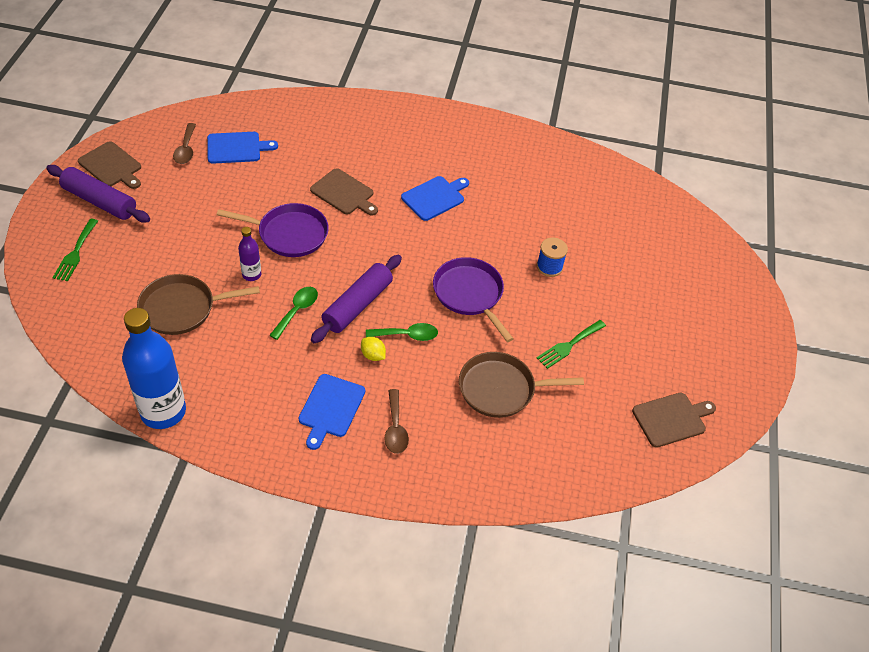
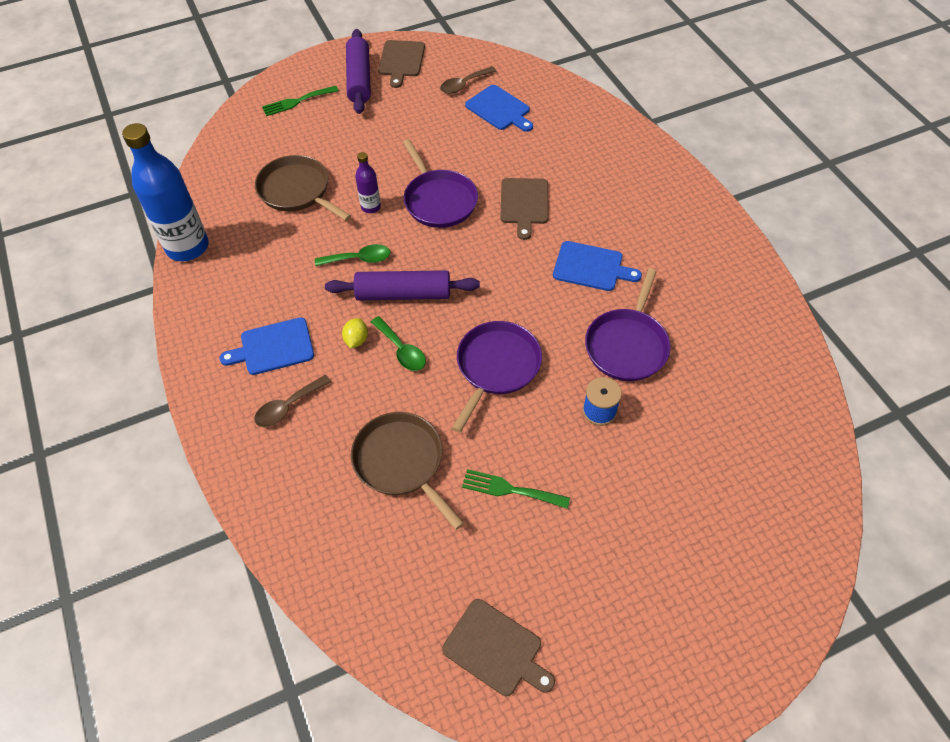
camera: 60 degrees right, 5 degrees up
(513, 222) = (627, 345): none -> purple pan

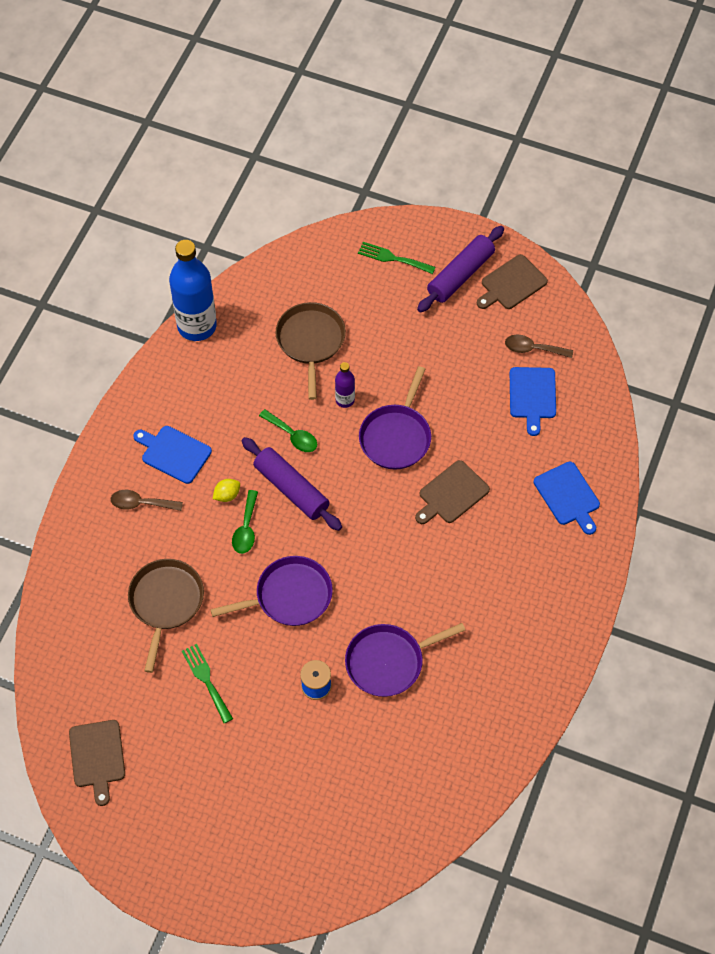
camera: 45 degrees right, 5 degrees up
(591, 267) = (436, 585): blue cutting board -> blue cutting board (568, 496)

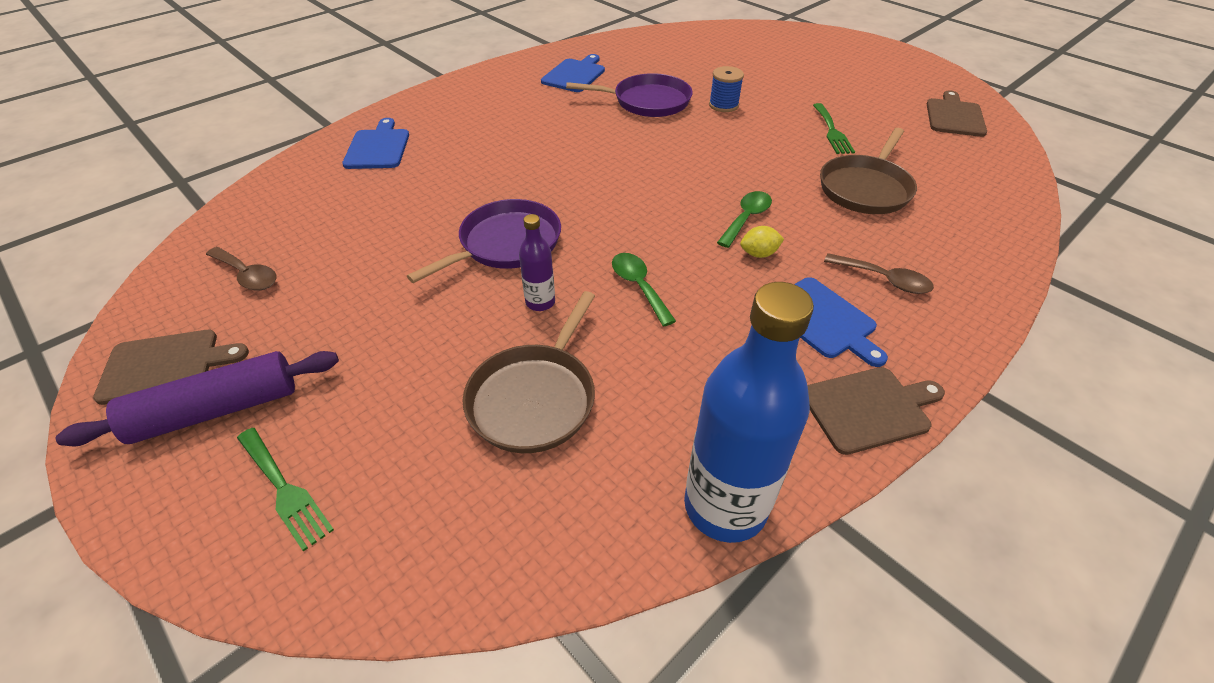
camera: 155 degrees left, 15 degrees down
(289, 596) = (720, 159): purple pan -> none
(291, 489) = (671, 235): purple rolling pin -> none
(451, 494) = (490, 180): brown cutting board -> brown cutting board (869, 408)
(532, 396) = (310, 230): blue cutting board -> blue cutting board (575, 75)

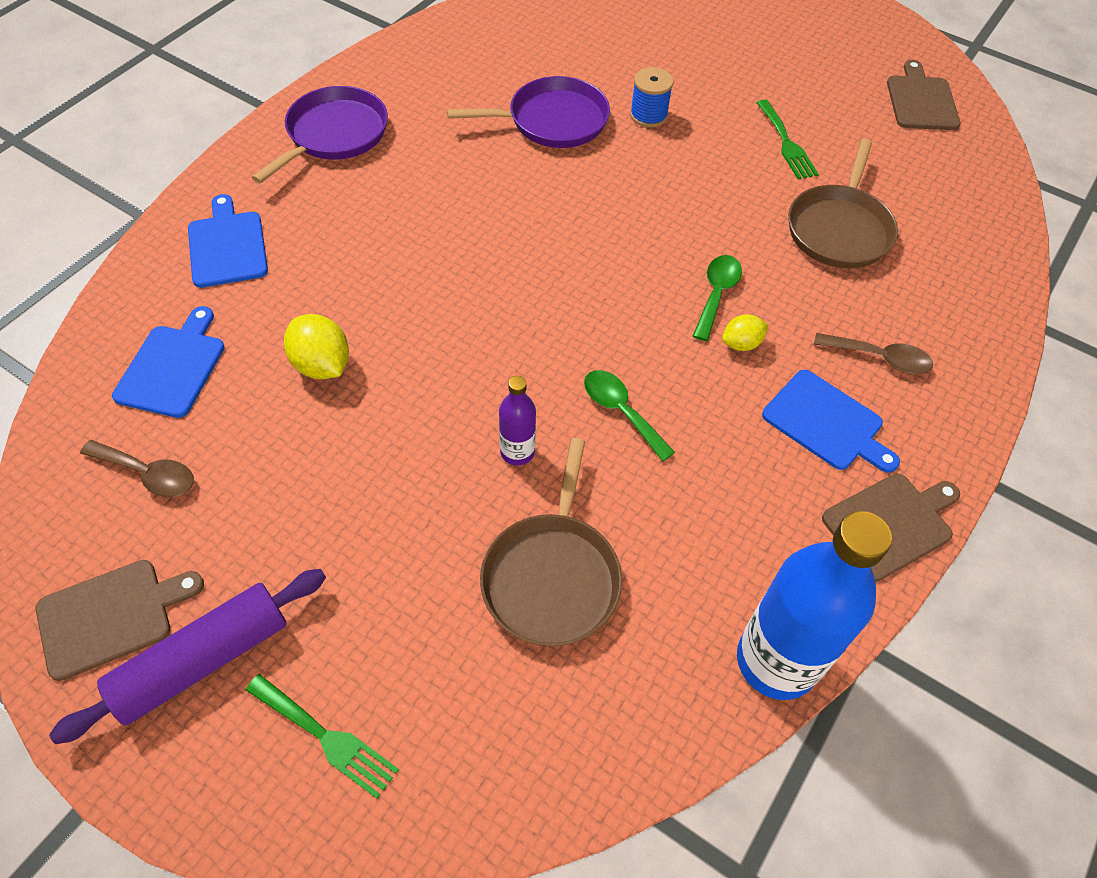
camera: 15 degrees left, 10 degrees up
(410, 225) = (321, 365): none -> yellow lemon
(506, 244) = (449, 375): purple pan -> purple pan (334, 134)
(575, 75) = (444, 83): blue cutting board -> blue cutting board (173, 367)

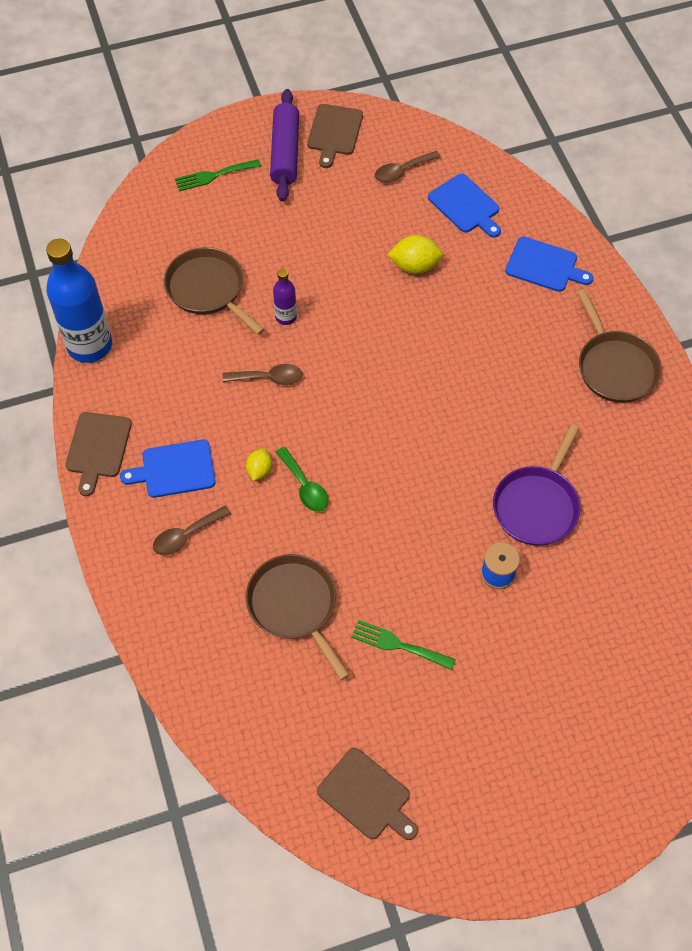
camera: 130 degrees right, 5 degrees up
(334, 134) = (615, 367): purple pan -> brown pan
(621, 411) = (269, 378): green spoon -> brown spoon

